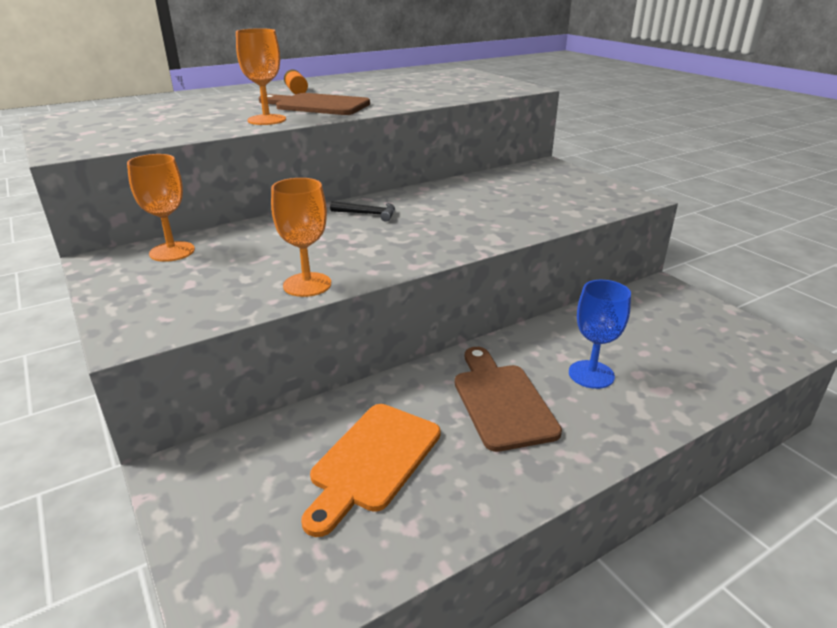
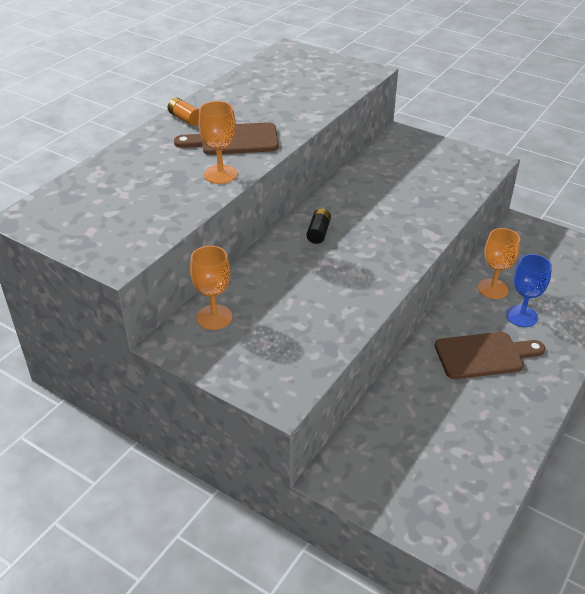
camera: 25 degrees left, 10 degrees up
(307, 285) = (349, 317): orange goblet -> orange goblet (493, 289)
(368, 214) = (318, 232): black hammer -> black battery
(372, 461) = (442, 424): orange cutting board -> none
(501, 401) = (484, 355): brown cutting board -> brown cutting board turned 120 degrees clockwise

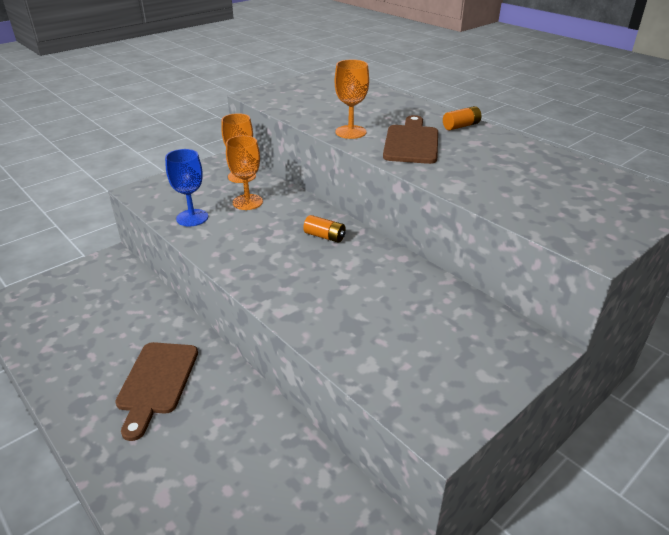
camera: 105 degrees right, 5 degrees down
(318, 232) = (324, 236): black battery -> orange battery
(493, 289) = (251, 432): orange goblet -> orange goblet (247, 202)
(521, 316) = (190, 442): blue goblet -> blue goblet (192, 218)

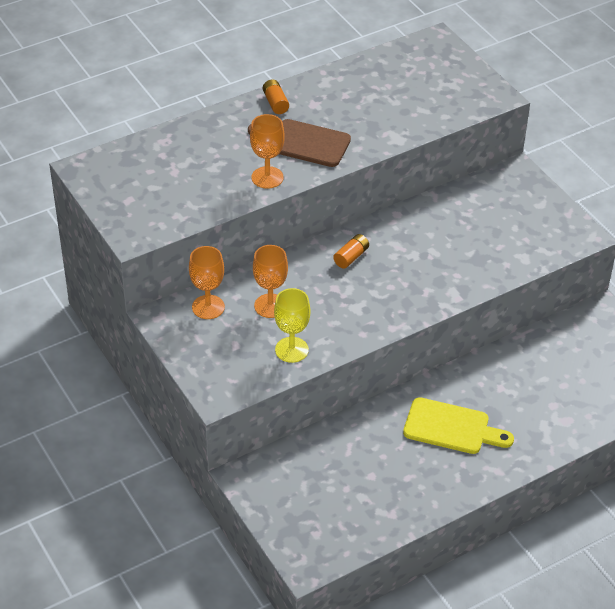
camera: 80 degrees left, 10 degrees up
(156, 382) = (451, 428): brown cutting board -> yellow cutting board
(192, 218) = (291, 350): blue goblet -> yellow goblet

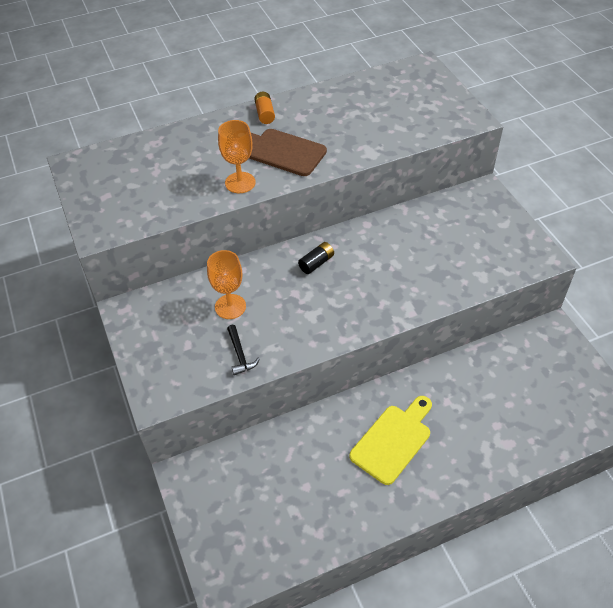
camera: 10 degrees right, 5 degrees up
(208, 307) = (172, 303): orange goblet -> none
(291, 350) = (240, 354): yellow goblet -> black hammer
(351, 257) = (316, 263): orange battery -> black battery
(451, 428) = (393, 440): yellow cutting board -> yellow cutting board turned 75 degrees counterclockwise

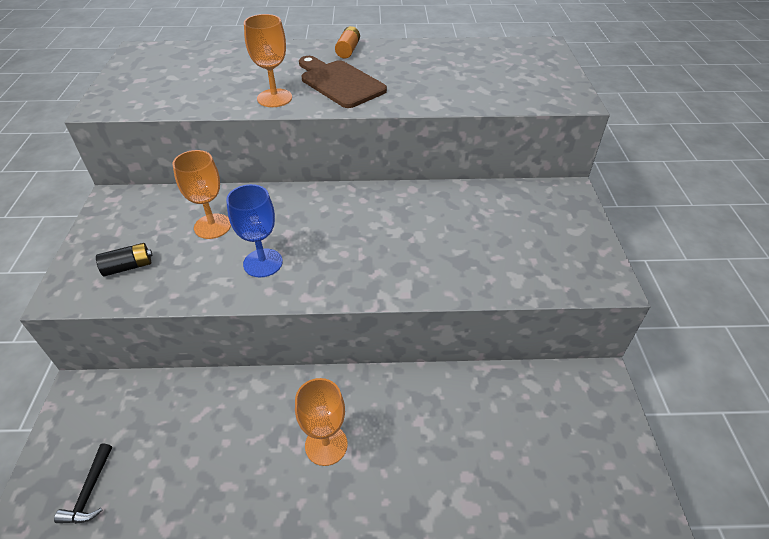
camera: 20 degrees right, 5 degrees down
(240, 354) = (184, 277): black hammer -> black hammer (90, 491)
(293, 323) = (263, 263): none -> blue goblet
(316, 263) = (332, 211): black battery -> black battery (128, 267)
(393, 440) = (326, 445): yellow cutting board -> orange goblet

